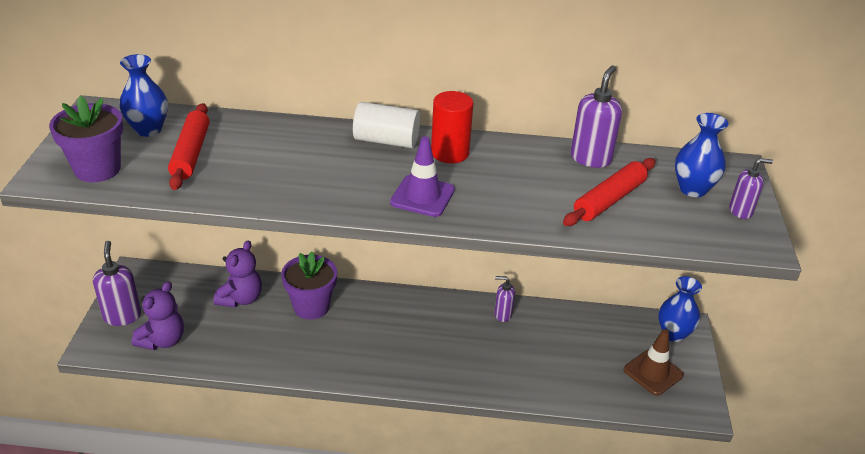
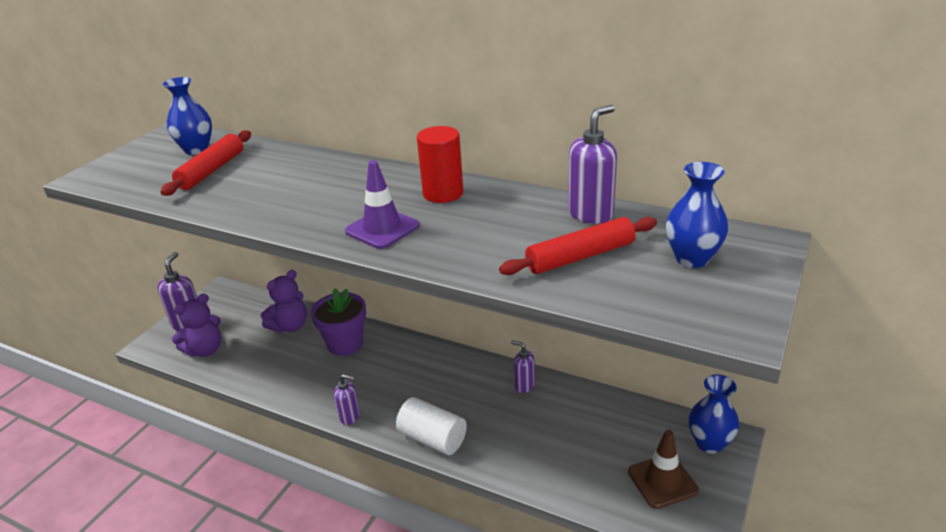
camera: 25 degrees right, 5 degrees down
(97, 169) = (129, 175): purple flower pot -> none
(386, 140) = (390, 177): white cylinder -> white cylinder (432, 438)
(740, 211) = (739, 290): purple soap dispenser -> purple soap dispenser (350, 416)

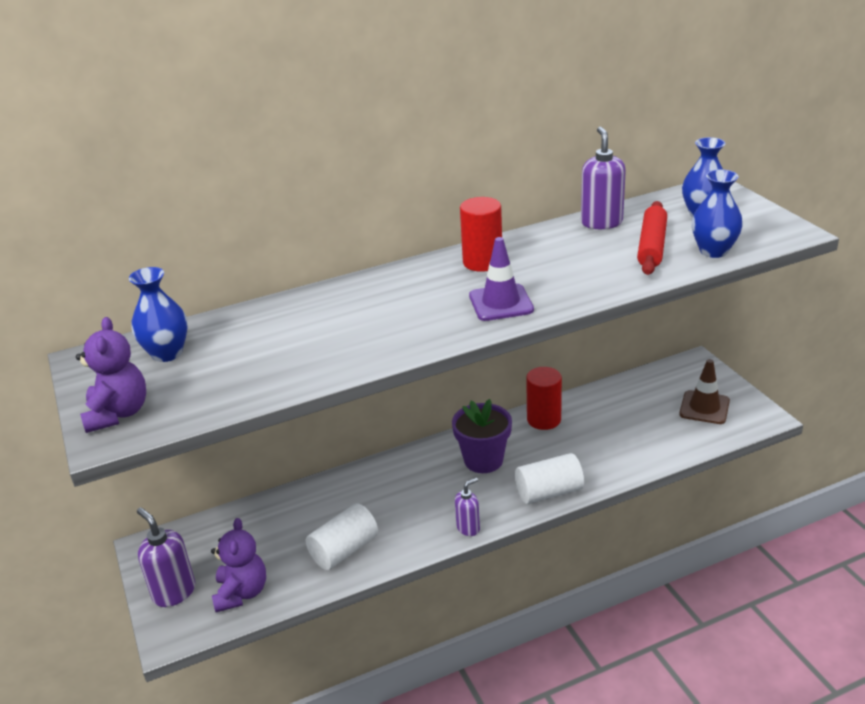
camera: 50 degrees left, 0 degrees up
(211, 170) = (239, 355): red rolling pin -> none
(278, 369) = (344, 550): none -> white cylinder
(290, 326) = (287, 518): purple teddy bear -> purple teddy bear (118, 414)
(345, 344) = (364, 492): purple flower pot -> purple flower pot (483, 460)
(524, 385) = (544, 419): purple soap dispenser -> red cylinder
(709, 443) = (692, 372): blue vase -> blue vase (713, 251)

